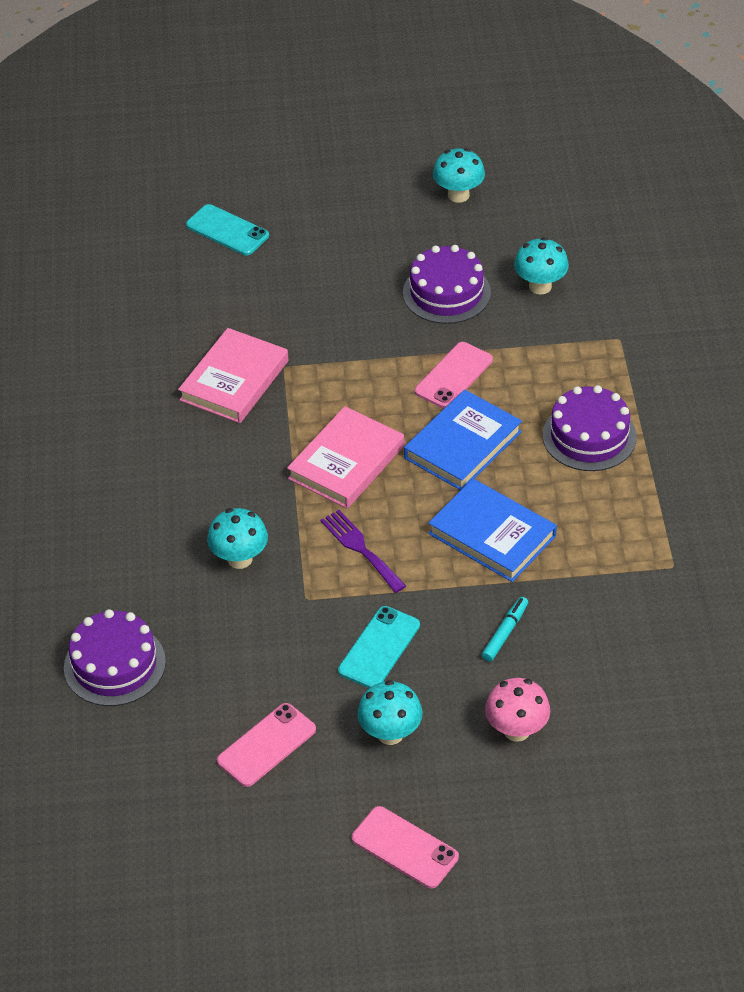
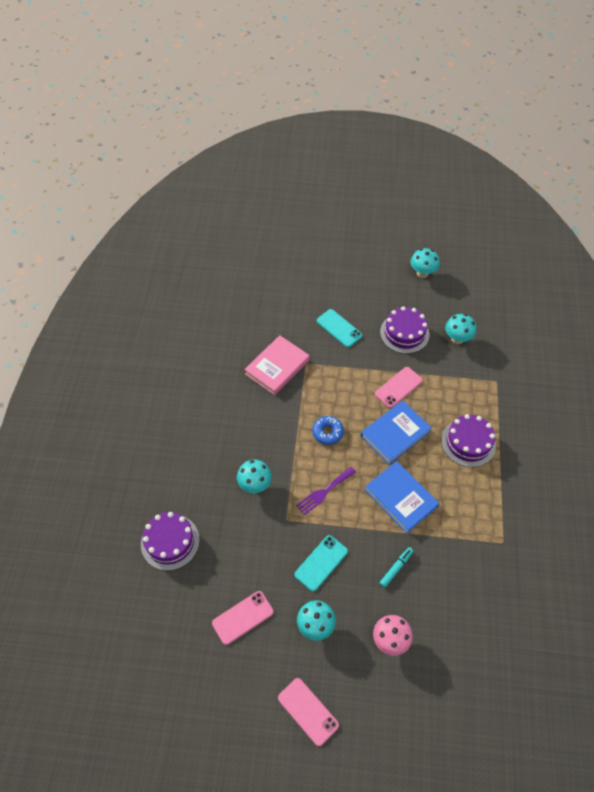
camera: 10 degrees right, 10 degrees up
(227, 230) = (293, 272): turquoise phone -> turquoise phone (339, 328)
(346, 462) = (327, 432): pink book -> blue donut
(360, 548) = (324, 492): purple fork -> purple fork turned 105 degrees counterclockwise

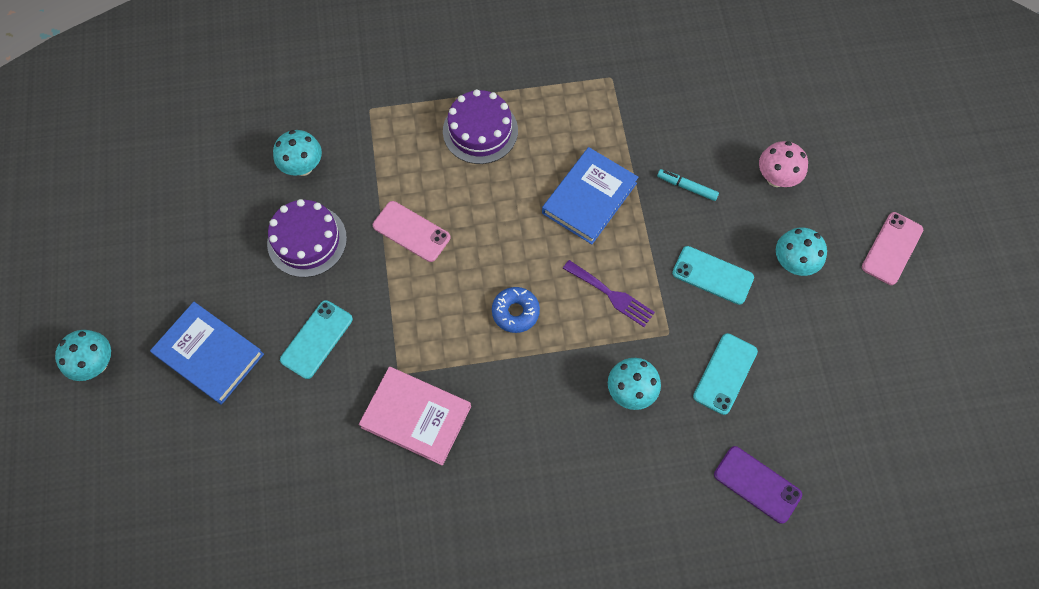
camera: 105 degrees left, 10 degrees up
(170, 541) = (757, 484): purple cake -> purple phone
(243, 617) = (819, 352): pink phone -> none
(248, 547) = (725, 373): none -> turquoise phone
(395, 434) = (492, 222): blue book -> blue book (209, 354)
(422, 273) = (175, 235): turquoise mushroom -> turquoise mushroom (96, 364)

